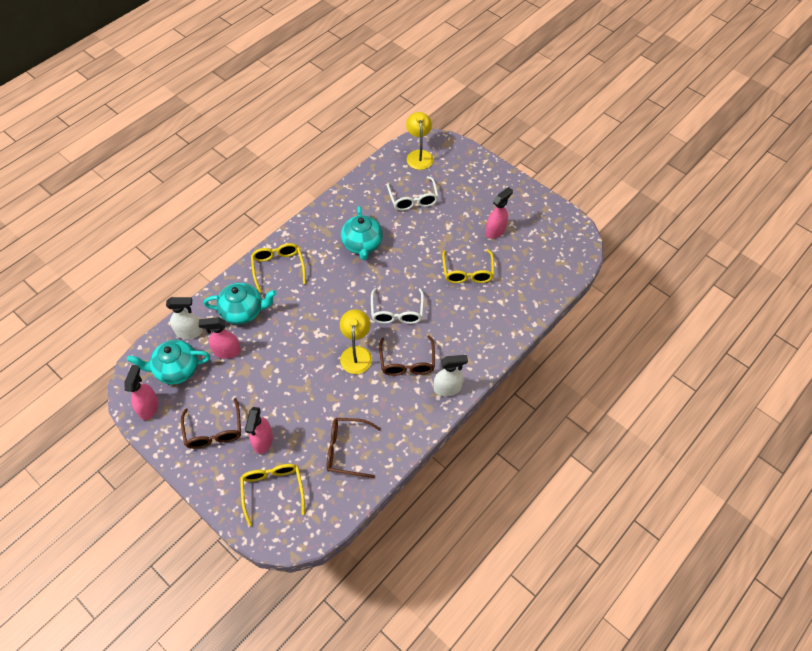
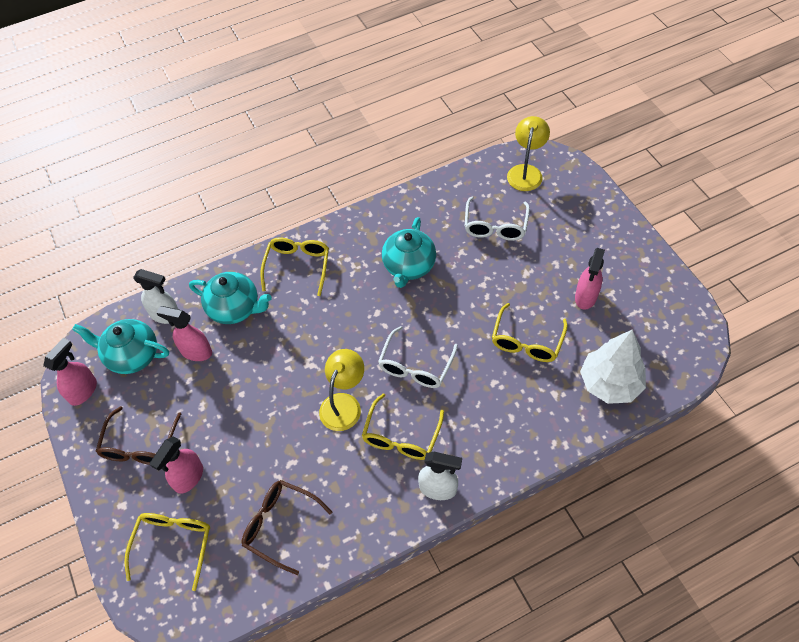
camera: 25 degrees right, 0 degrees up
(407, 363) = (401, 437): brown glasses -> yellow glasses
(495, 231) = (585, 297): pink spray bottle -> pink spray bottle turned 135 degrees clockwise
(534, 283) = (610, 383): none -> white tree

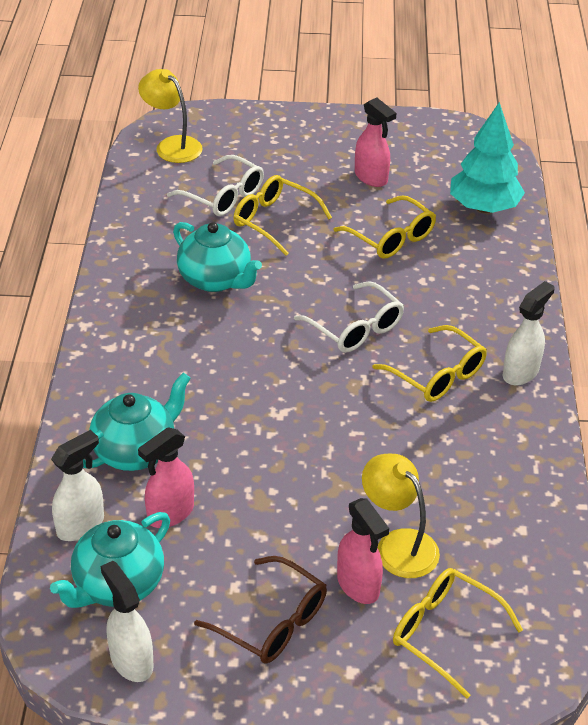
camera: 65 degrees left, 15 degrees down
(83, 391) = (131, 660): pink spray bottle -> white spray bottle
(280, 525) = (482, 520): brown glasses -> none
(297, 266) = (124, 369): yellow glasses -> yellow glasses (273, 220)
(344, 404) = (359, 404): yellow lamp -> yellow lamp (398, 544)
(610, 383) = (484, 207): white tree -> turquoise tree

